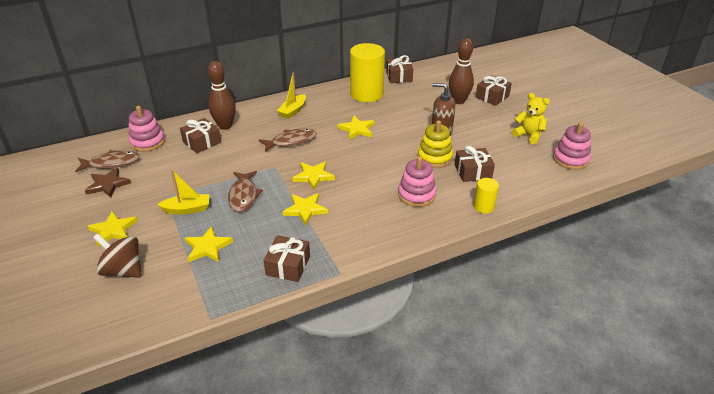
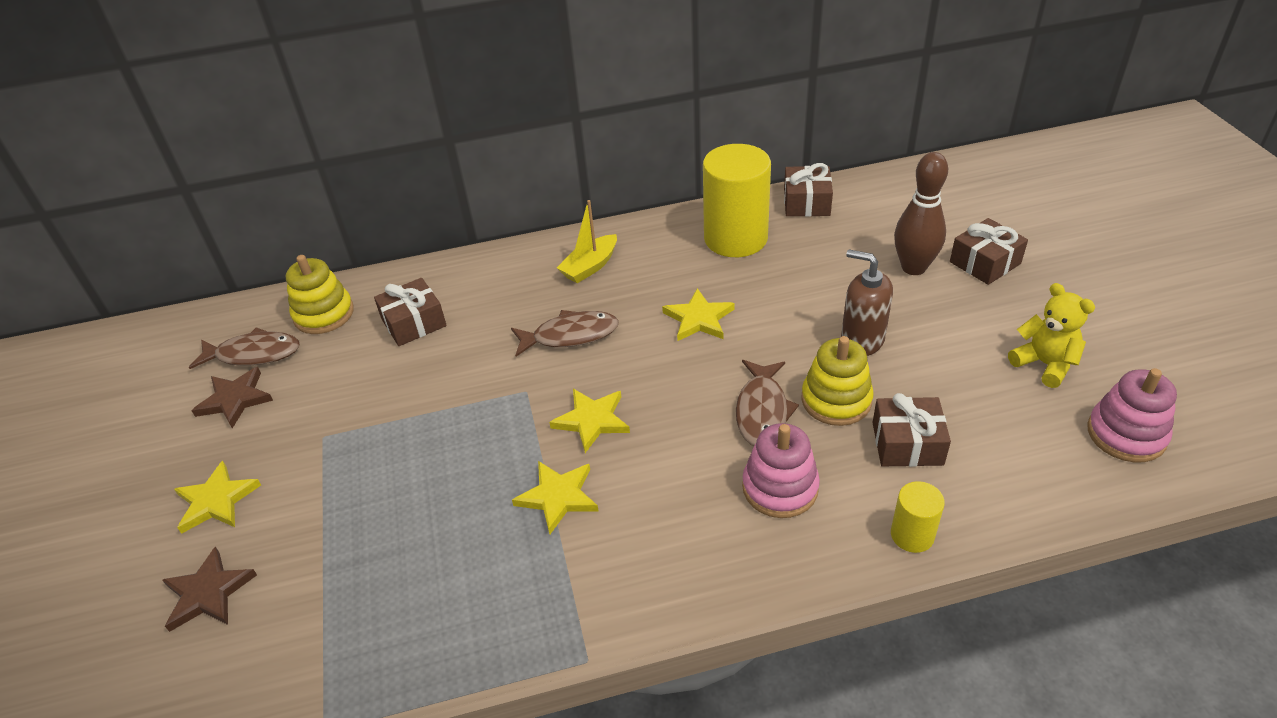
camera: 15 degrees right, 5 degrees up
(123, 270) = (208, 593): brown spinning top -> brown star
(147, 142) = (324, 314): pink stacking toy -> yellow stacking toy
(187, 209) = (350, 470): yellow boat -> none
(207, 247) = (362, 561): yellow star -> none
(225, 126) = (462, 290): brown bowling pin -> none
(243, 196) = (455, 451): brown fish -> brown fish (762, 411)
(288, 265) = (494, 627): brown gift -> none

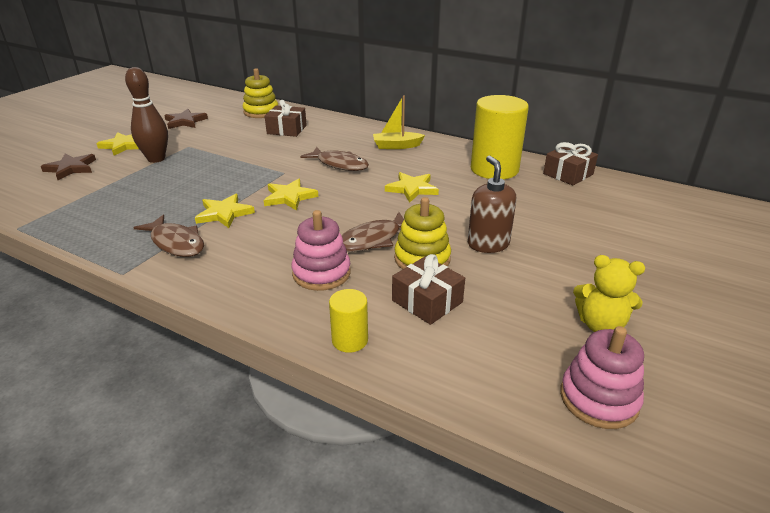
camera: 40 degrees right, 10 degrees down
(254, 354) = (216, 112): brown fish -> brown fish (176, 243)
(913, 267) = (588, 232): brown bowling pin -> brown bowling pin (156, 159)
(985, 263) = (649, 255): brown gift -> none
(1044, 364) = (600, 325): yellow teddy bear -> yellow teddy bear turned 105 degrees clockwise

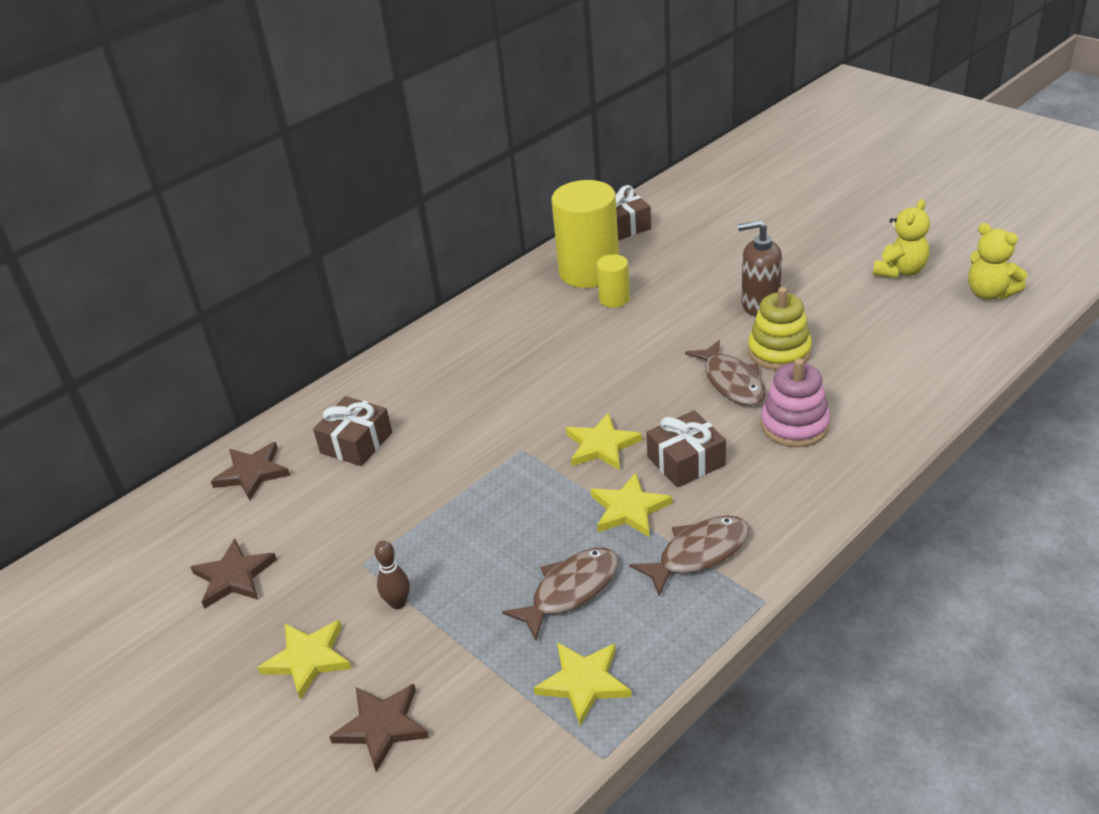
camera: 70 degrees left, 5 degrees up
(156, 159) = (398, 603): brown bowling pin -> brown bowling pin, size x0.52
(261, 112) = (252, 473): yellow stacking toy -> brown star
(339, 164) = (518, 394): brown fish -> brown fish (570, 590)
(350, 340) = (913, 413): yellow cylinder -> yellow cylinder (614, 299)
(396, 146) = (481, 337): yellow boat -> none
(412, 189) = (617, 339): yellow star -> yellow star (584, 682)
(427, 301) = (856, 358): brown gift -> brown gift (686, 461)
(599, 399) = (989, 293): pink stacking toy -> yellow teddy bear

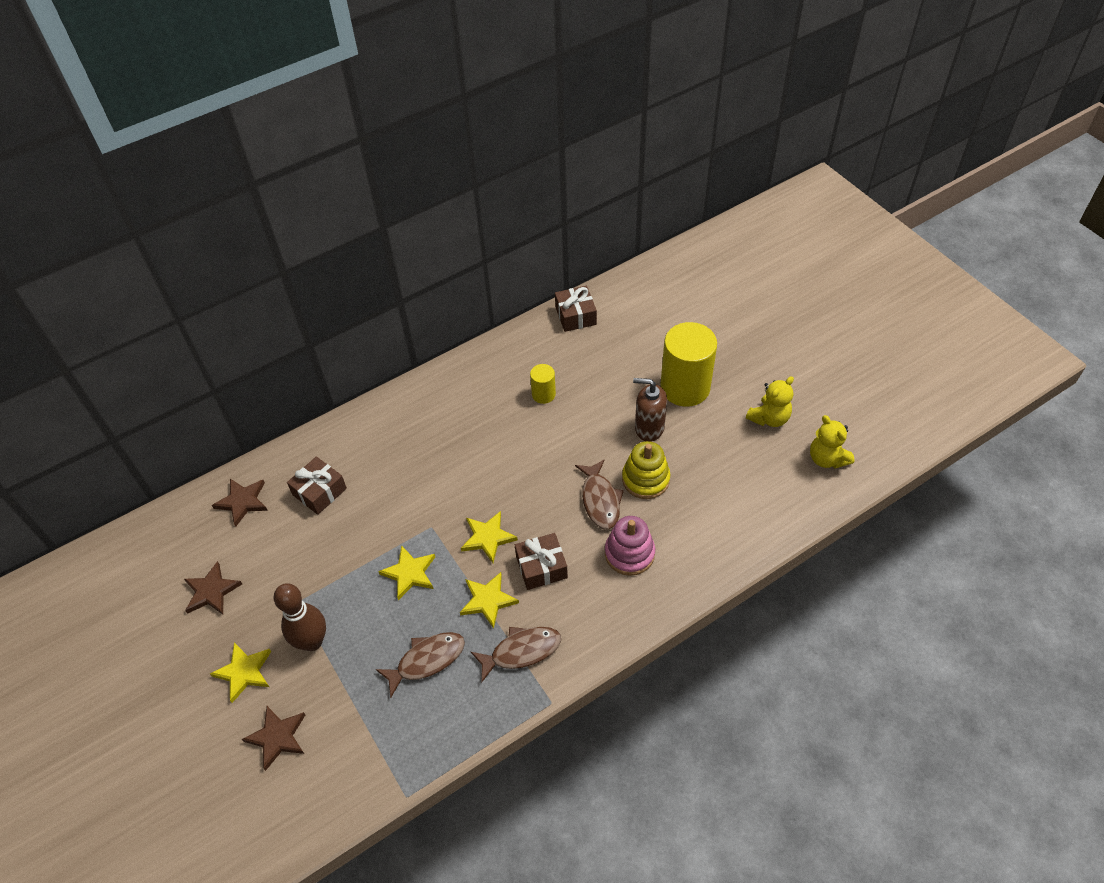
camera: 10 degrees right, 15 degrees up
(398, 603) = (312, 641): brown bowling pin -> brown bowling pin, size x1.91
(584, 682) = (412, 737): yellow star -> yellow star (410, 573)
(589, 271) = (534, 360): yellow cylinder -> yellow cylinder (685, 387)

